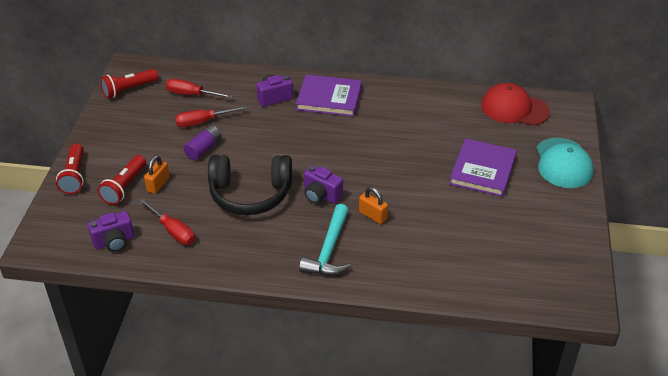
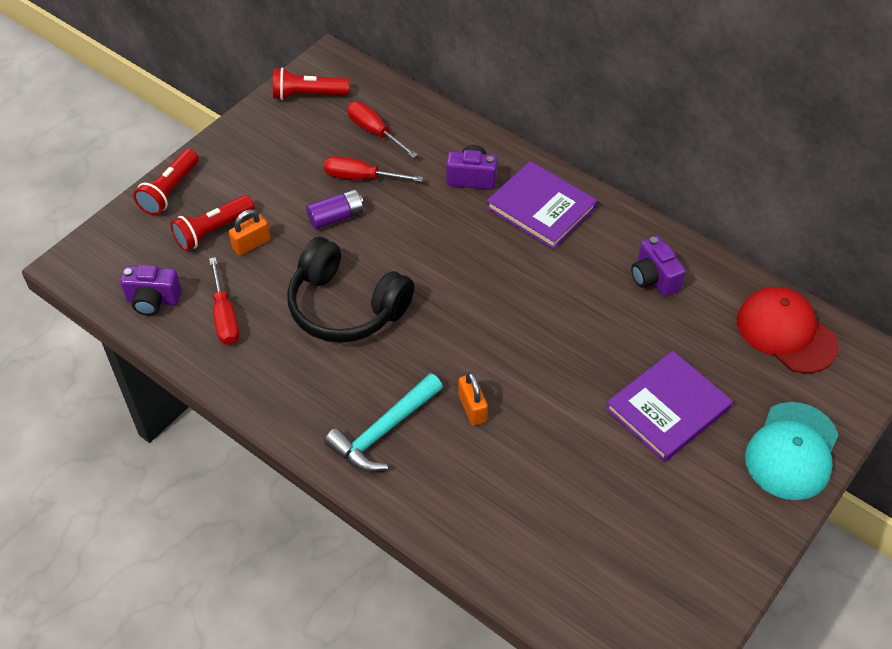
camera: 30 degrees right, 10 degrees up
(321, 195) = (429, 348): purple camera -> purple camera (653, 278)

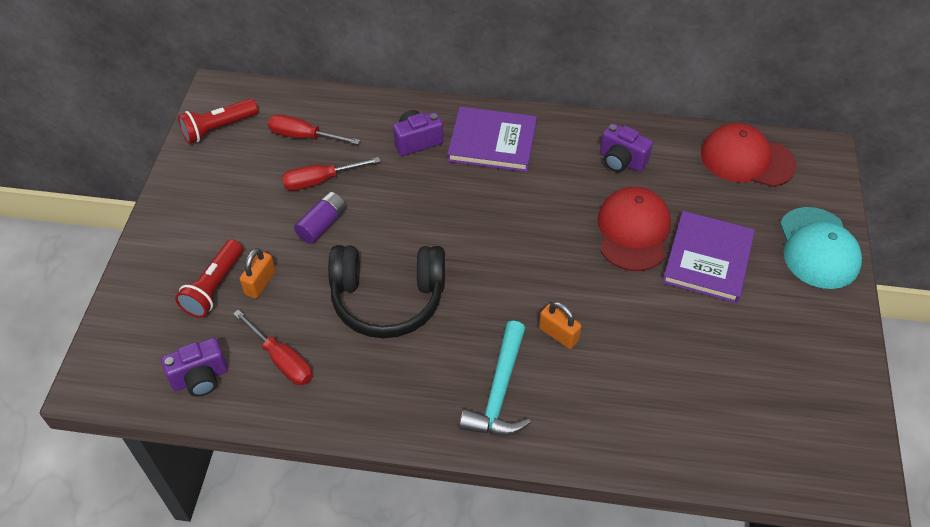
camera: 30 degrees left, 0 degrees up
(169, 191) = (144, 269): red flashlight -> none
(614, 349) = (633, 231): none -> red cap

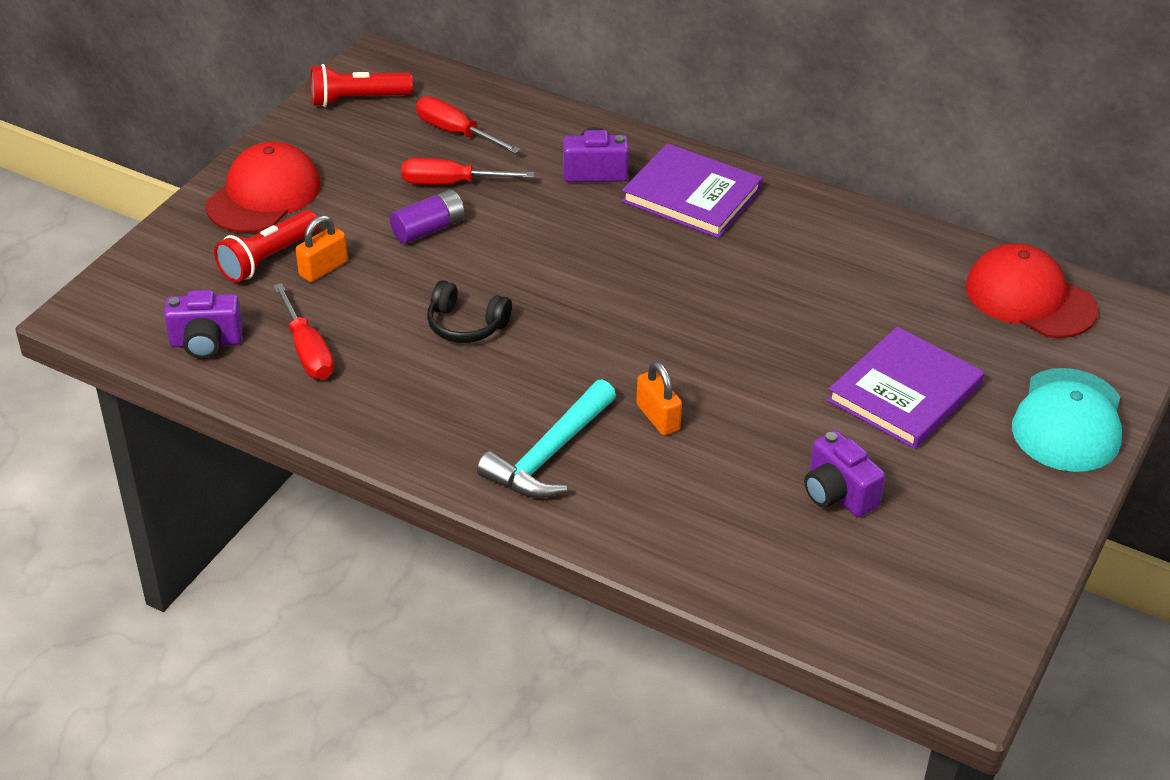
camera: 20 degrees right, 10 degrees down
(388, 299) = (466, 325): black headphones -> black headphones, size x0.52
(621, 161) = (852, 257): purple camera -> purple camera (837, 494)
(633, 231) = (822, 336): red cap -> red cap (264, 195)

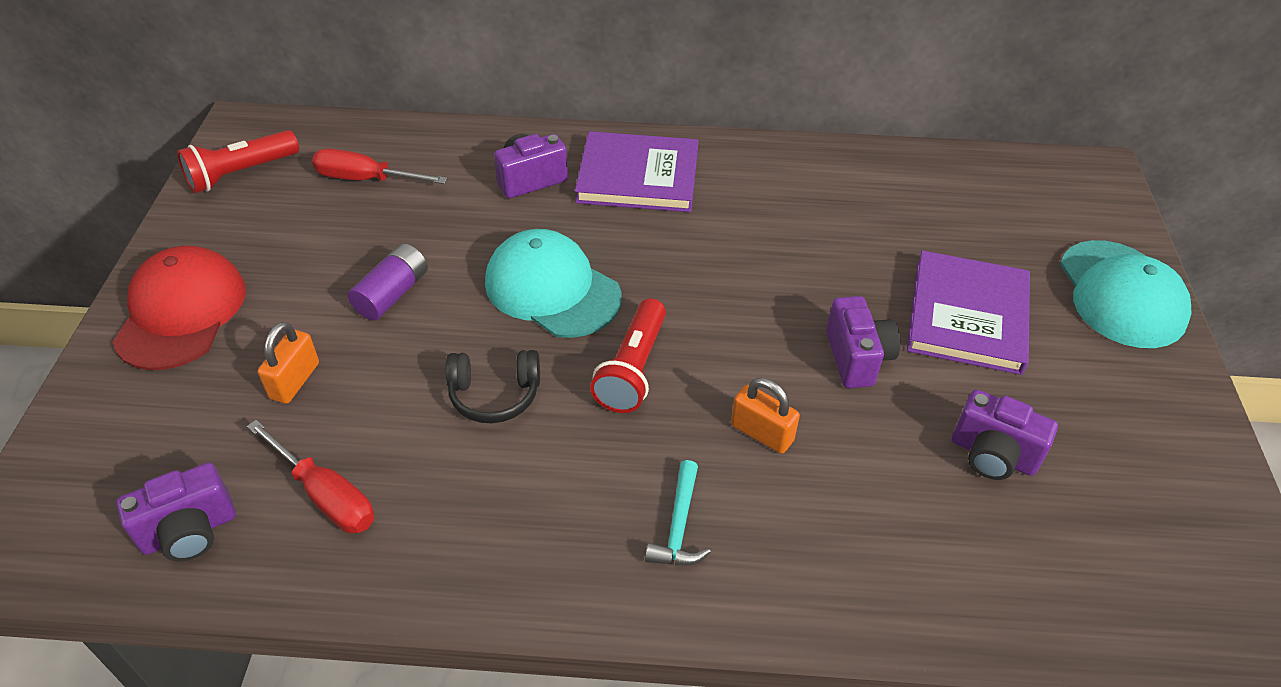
camera: 25 degrees left, 5 degrees up
(267, 258) = (221, 390): red flashlight -> red flashlight (632, 369)
(450, 183) = (389, 235): red screwdriver -> none
(549, 454) = (679, 526): turquoise hammer -> turquoise hammer, size x0.58
(558, 263) = (552, 289): none -> turquoise cap
(779, 392) = (857, 358): none -> purple camera
(1030, 298) = (996, 185): red cap -> none

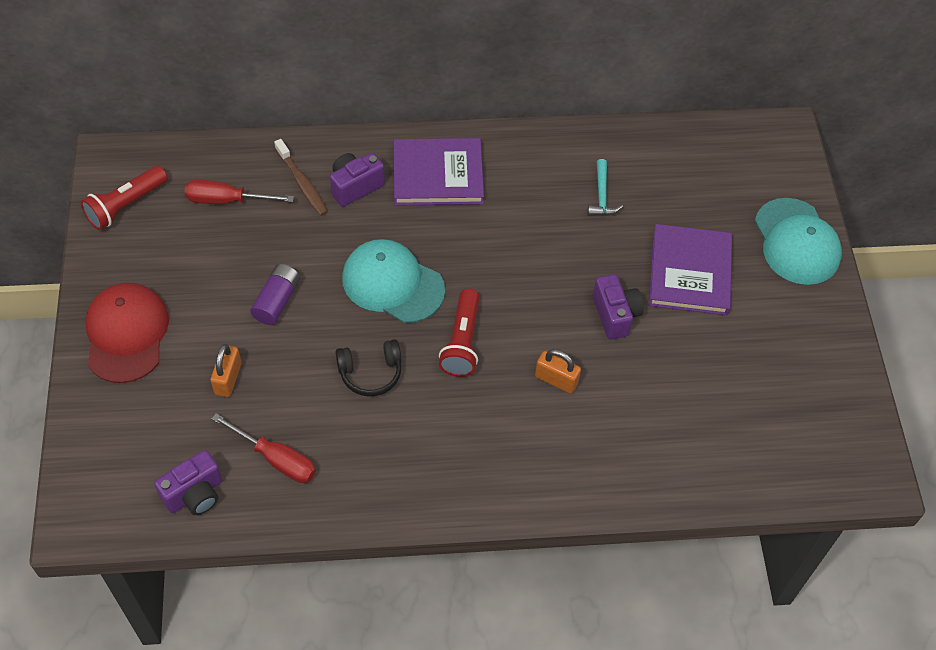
camera: 10 degrees left, 10 degrees up
(465, 170) = (302, 183): none -> brown toothbrush
(679, 526) = (510, 451): turquoise hammer -> turquoise hammer (602, 196)
(992, 455) = (708, 377): purple camera -> none

